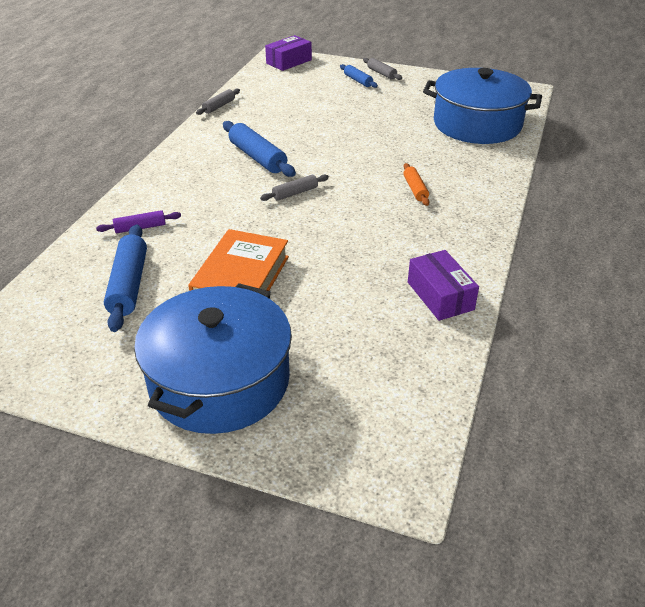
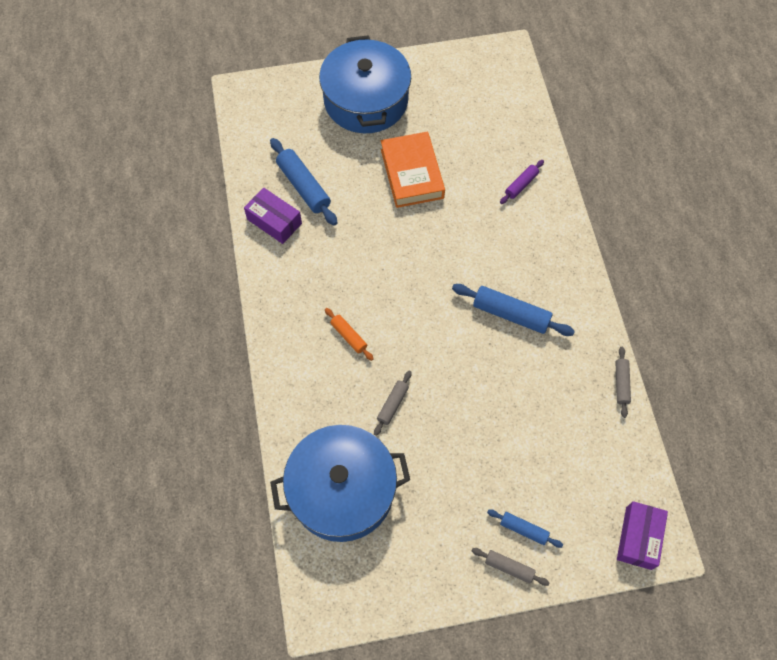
camera: 150 degrees right, 25 degrees up
(128, 285) = (477, 135): blue rolling pin -> blue rolling pin (304, 186)
(295, 193) = (442, 280): grey rolling pin -> grey rolling pin (392, 404)

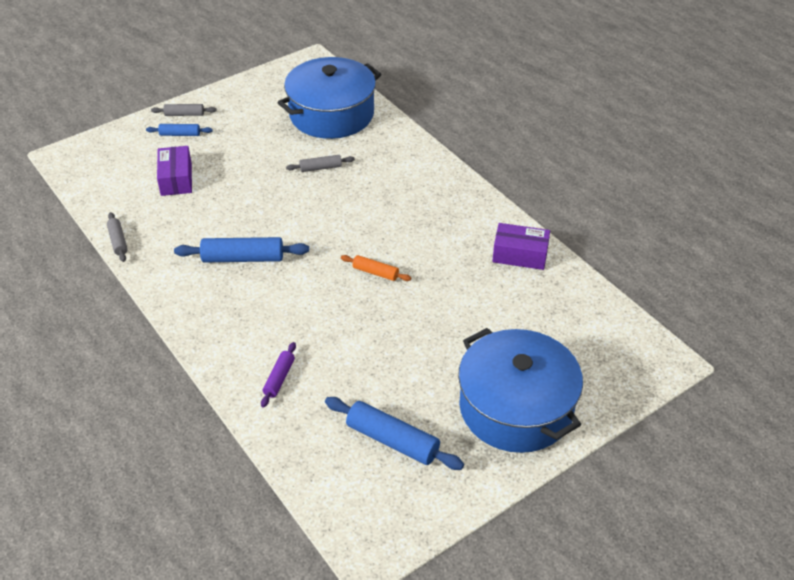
camera: 155 degrees right, 20 degrees down
(304, 186) = (516, 293): blue rolling pin -> blue rolling pin (392, 440)
(349, 336) = (386, 197): orange rolling pin -> orange rolling pin (375, 272)
(392, 404) = (320, 168): grey rolling pin -> grey rolling pin turned 75 degrees clockwise
(412, 174) = (410, 346): orange book -> none
(638, 538) = (85, 155): purple box -> purple box (176, 179)

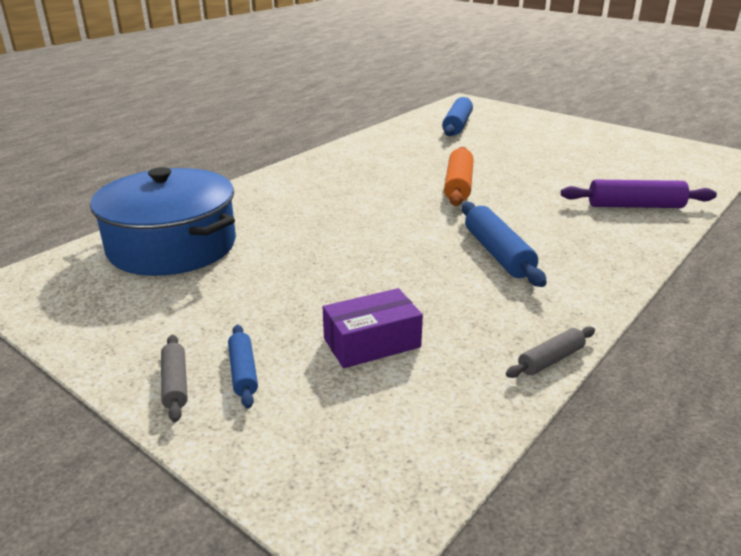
camera: 105 degrees left, 15 degrees down
(279, 378) = (635, 206): purple rolling pin -> purple rolling pin, size x1.77
(320, 168) = (299, 235): grey rolling pin -> none
(375, 272) = (458, 185): orange rolling pin -> orange rolling pin, size x1.77
(392, 440) = (633, 159): blue rolling pin -> blue rolling pin (457, 125)
(516, 407) = (552, 130): blue pot -> none
(520, 255) = (389, 139): purple box -> none

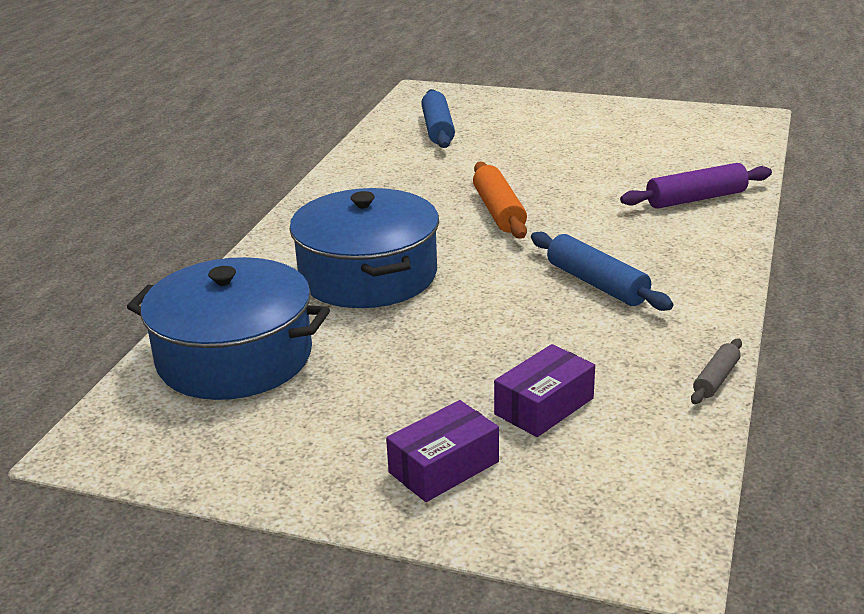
camera: 20 degrees left, 0 degrees up
(175, 384) = (386, 496): grey rolling pin -> none
(243, 372) = (443, 467): blue rolling pin -> purple box
(320, 210) = (368, 275): none -> blue pot

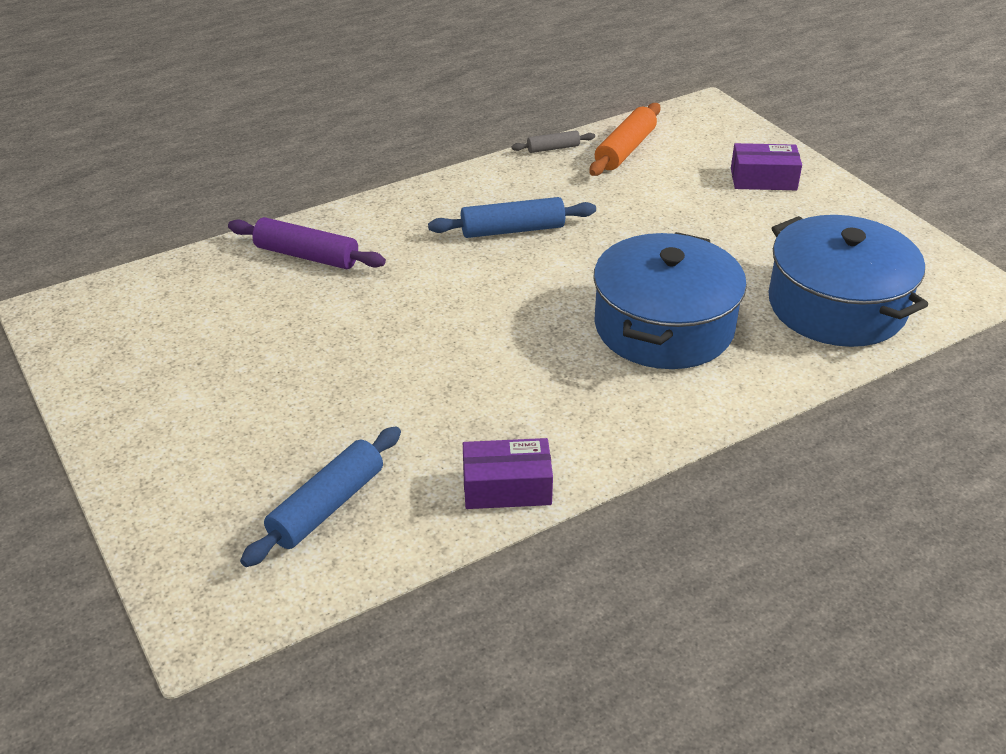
camera: 140 degrees left, 10 degrees up
(499, 211) = (468, 334): orange rolling pin -> orange rolling pin (625, 150)
(544, 406) = (668, 180): purple box -> purple box (507, 487)
(597, 283) = (512, 230): blue rolling pin -> blue rolling pin turned 75 degrees clockwise

